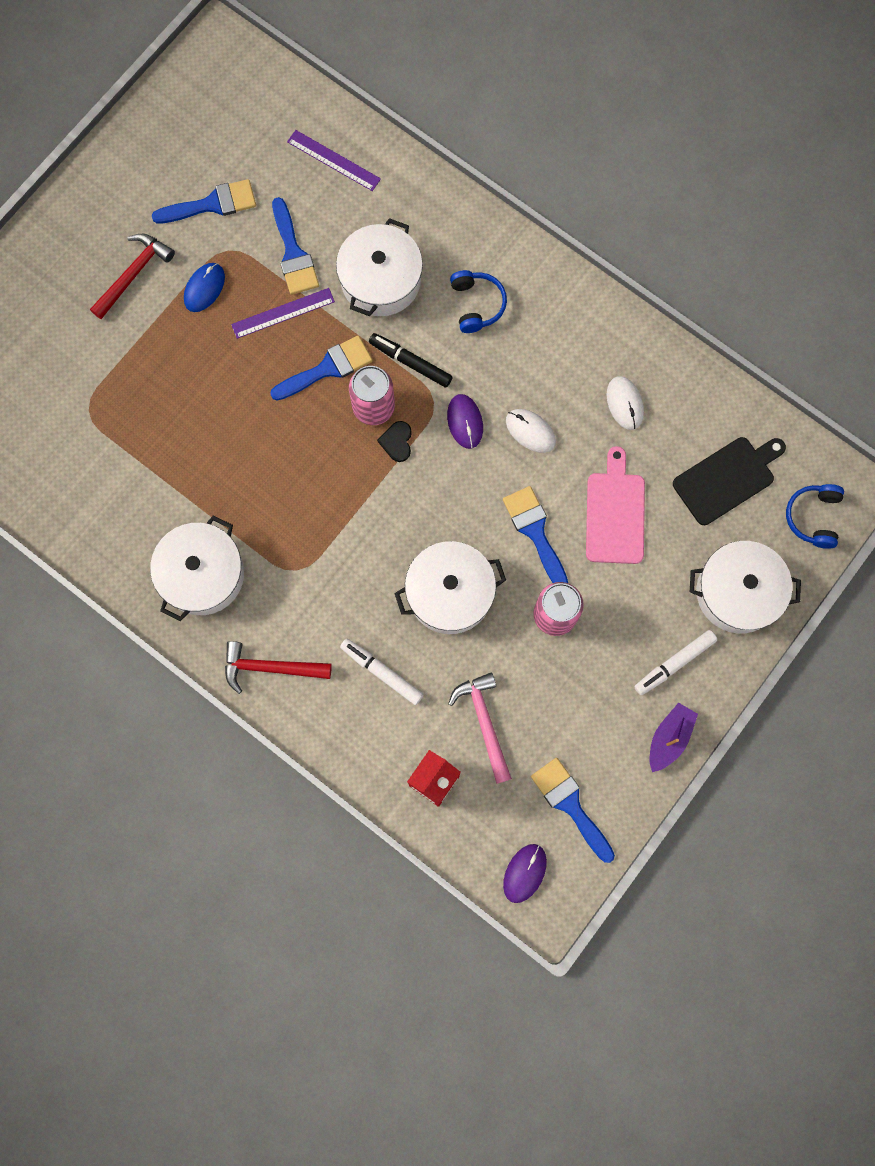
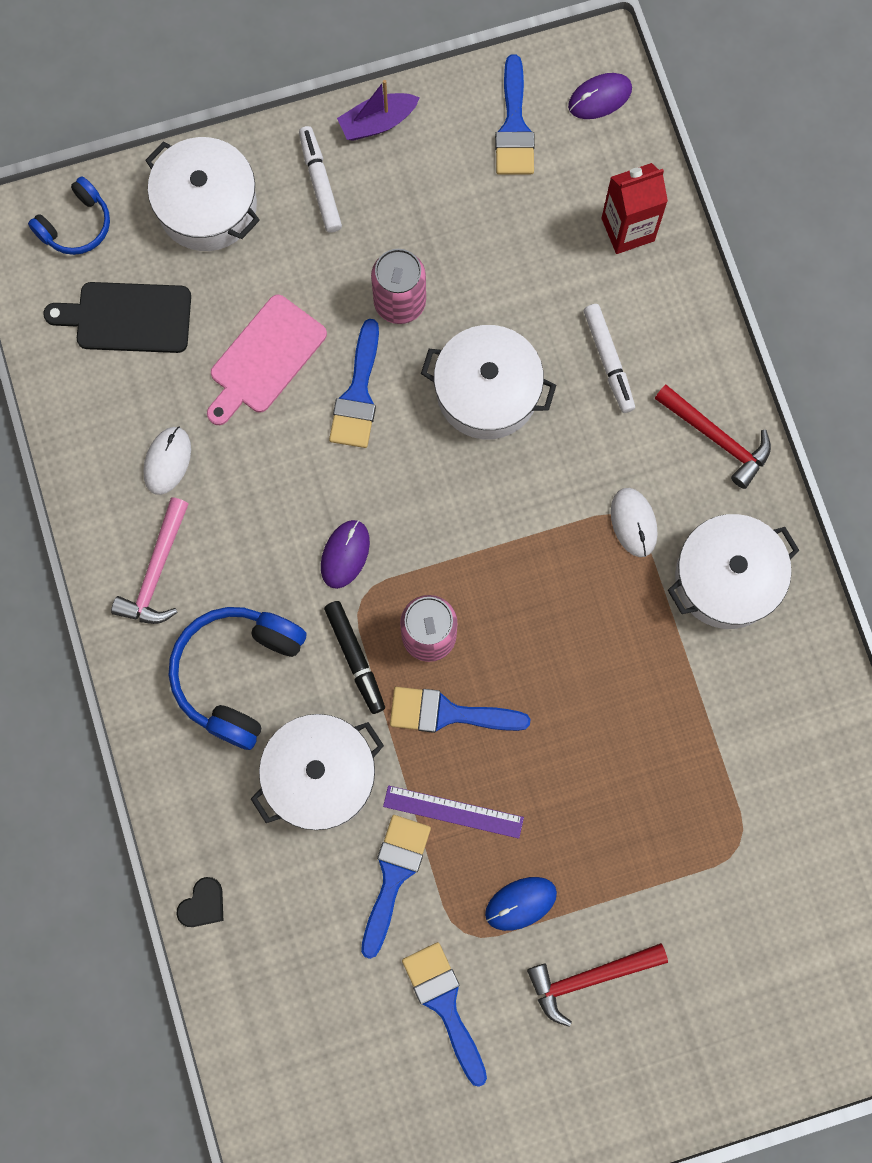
camera: 145 degrees left, 0 degrees up
(212, 204) = (444, 1004): blue brush -> blue brush turned 45 degrees clockwise
(333, 160) = (269, 962): purple ruler -> none
(397, 442) = (431, 581): black heart -> black heart (203, 904)
(476, 304) = (238, 674): blue headphones -> blue headphones, size x1.69
(484, 722) = (542, 250): pink hammer -> pink hammer (156, 572)
(530, 431) = (285, 498): white mouse -> white mouse (633, 523)
(674, 663) = (320, 183): white marker -> white marker turned 105 degrees counterclockwise

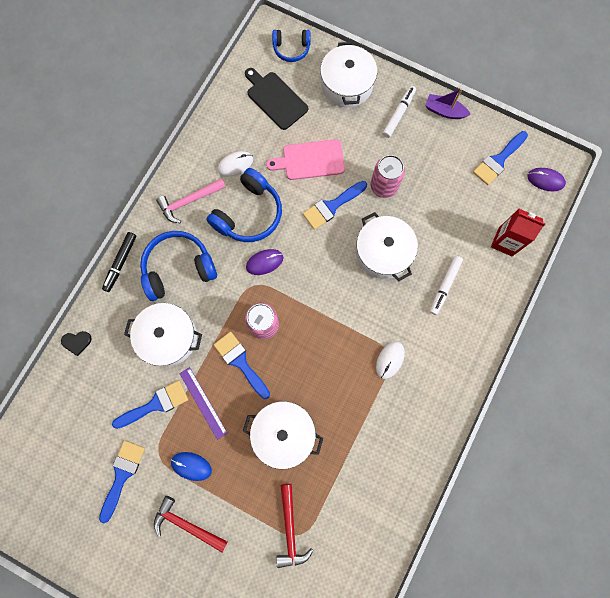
camera: 45 degrees right, 0 degrees up
(256, 510) = (248, 213): none -> blue headphones
(355, 658) = (227, 305): black marker -> black marker (121, 263)
(717, 438) = (459, 359): red hammer -> red hammer (290, 529)
(726, 578) = (405, 420): white pot -> white pot (283, 433)

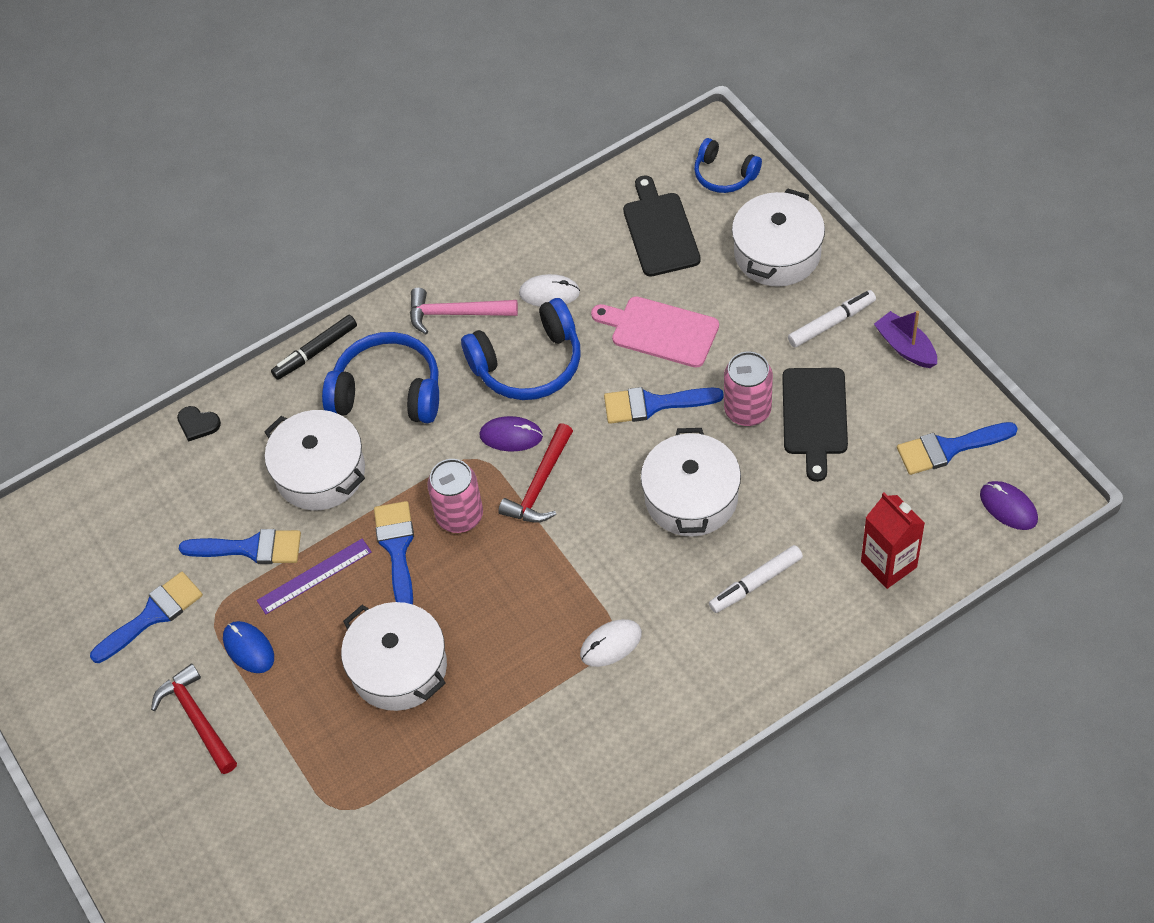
camera: 35 degrees right, 20 degrees down
(203, 402) = (314, 576): purple ruler -> purple ruler turned 60 degrees clockwise
(290, 529) = (330, 795): red hammer -> red hammer (540, 484)
(420, 174) = (814, 416): none -> black cutting board

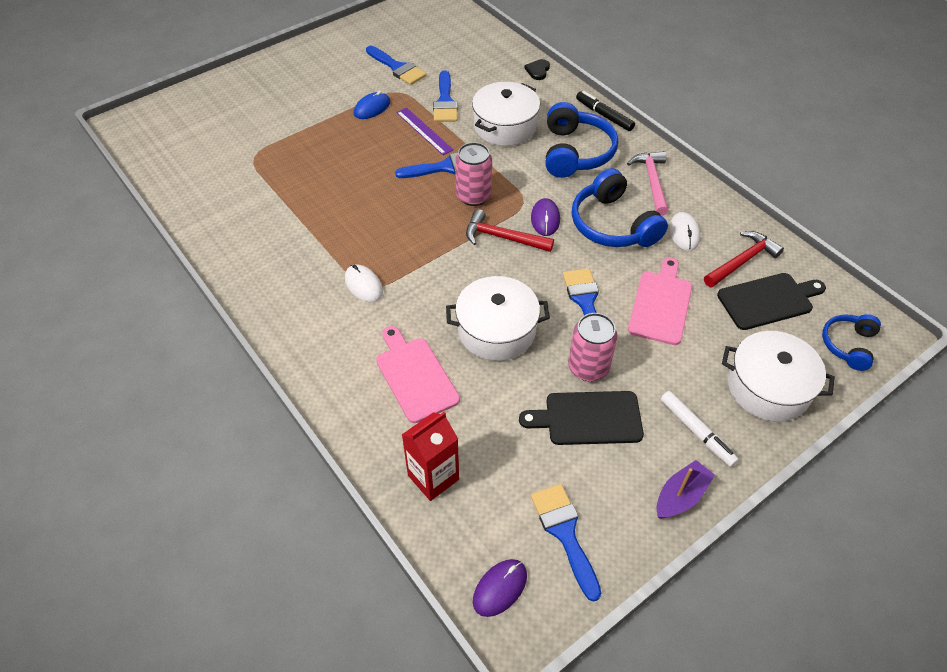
camera: 80 degrees right, 5 degrees down
(197, 719) = (325, 92): red hammer -> red hammer (742, 261)
(399, 667) = (353, 175): white pot -> none
(755, 583) = (415, 376): white marker -> pink cutting board

